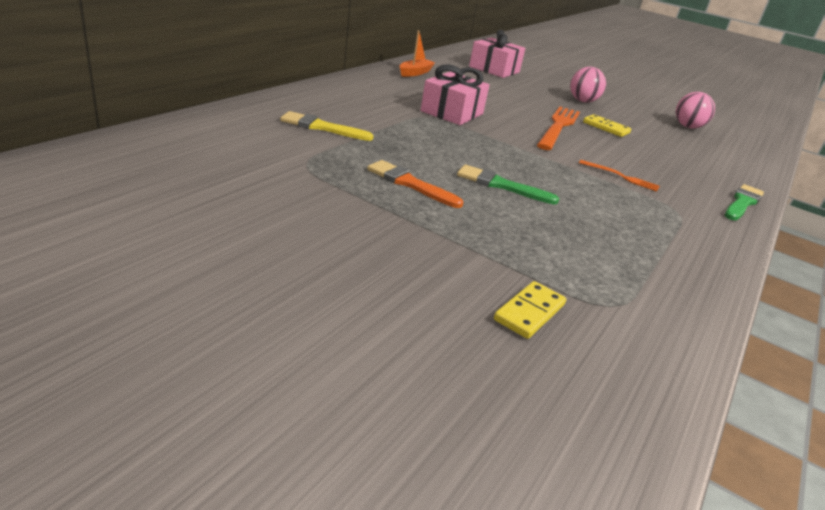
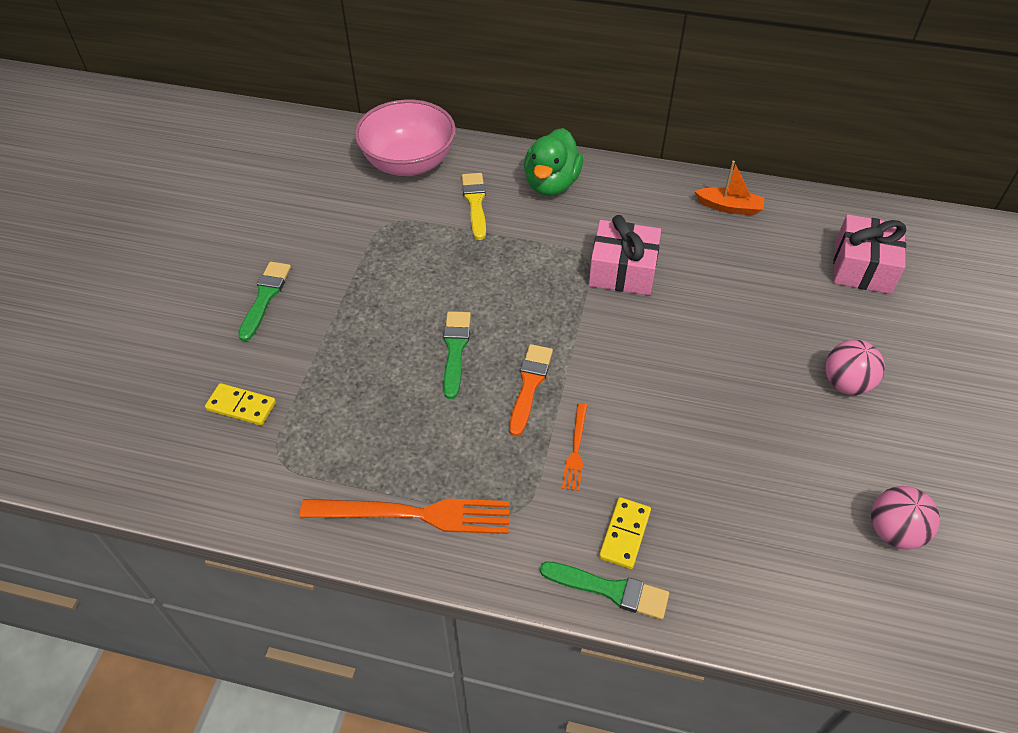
camera: 75 degrees right, 20 degrees up
(226, 133) = (409, 163): none -> pink bowl
(331, 100) = (551, 184): none -> green duck
(359, 256) = (265, 297): none -> green brush
(410, 184) = (404, 290): orange brush -> orange brush (529, 385)
(558, 126) = (690, 370): orange fork -> orange fork (414, 514)
(606, 128) = (749, 421): yellow domino -> yellow domino (625, 534)

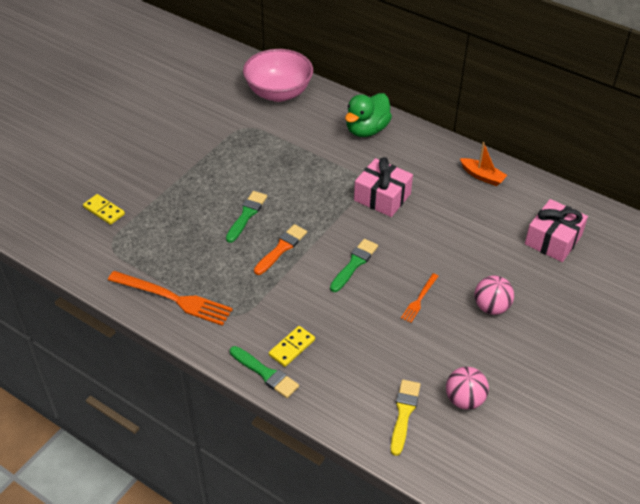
camera: 20 degrees right, 5 degrees down
(265, 297) = (147, 152): green brush -> green brush (354, 264)
(475, 203) = (308, 129): yellow brush -> yellow brush (404, 413)
(575, 449) = (289, 293): orange fork -> orange fork (419, 299)

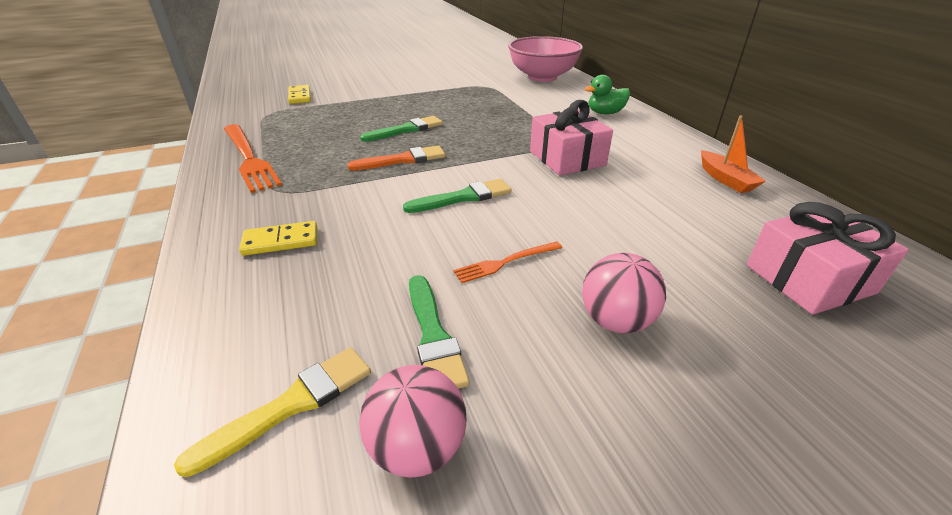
camera: 35 degrees right, 10 degrees down
(265, 373) = (213, 252): green brush -> green brush (433, 336)
(366, 130) = (605, 113): green duck -> green duck, size x0.65

